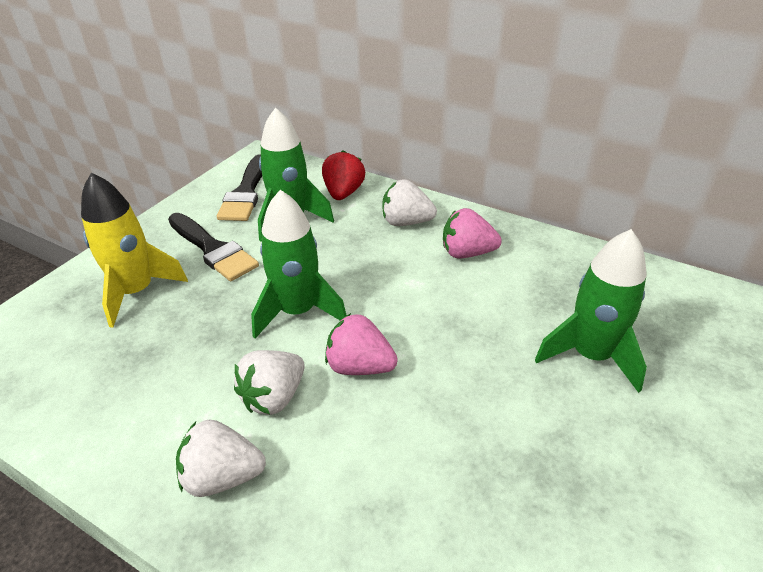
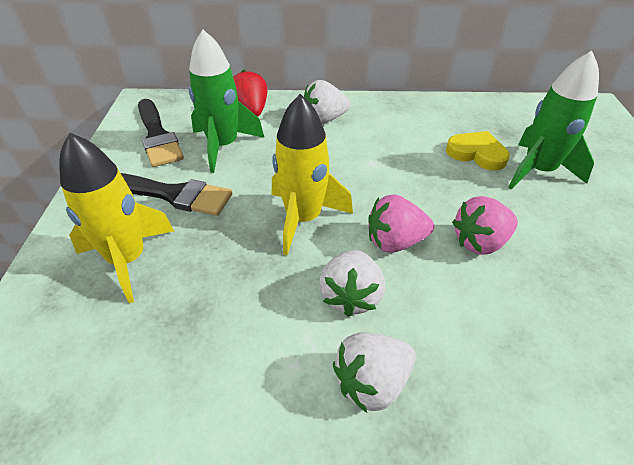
camera: 30 degrees left, 5 degrees up
(298, 312) = (303, 219): green rocket -> yellow rocket
(467, 253) = (392, 128): pink strawberry -> pink strawberry (480, 242)
(536, 311) = (477, 153): none -> yellow heart

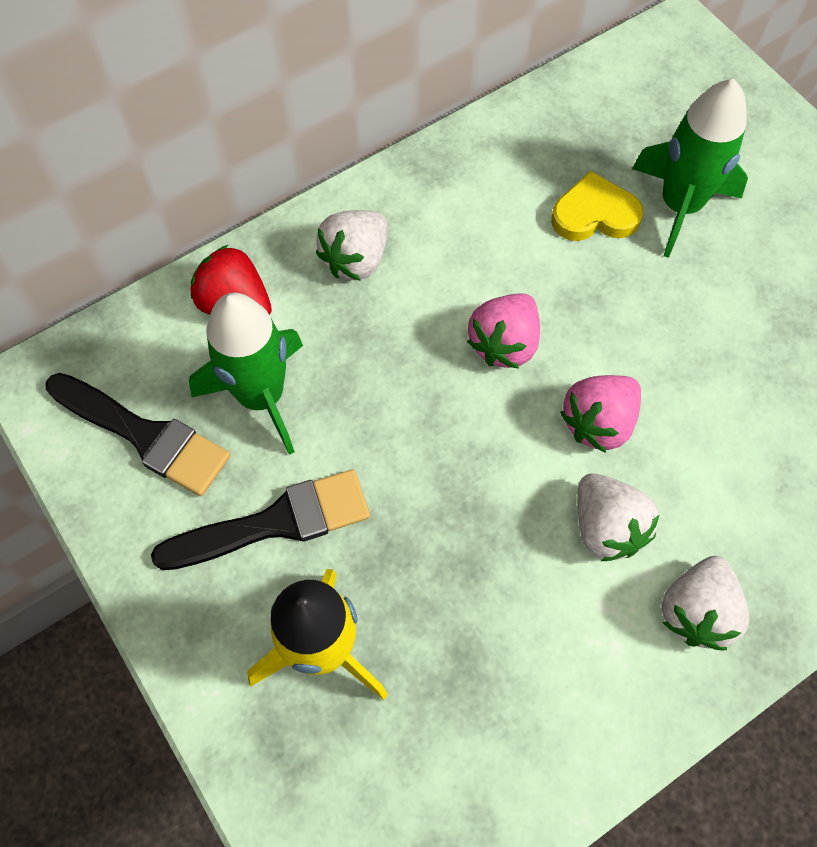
camera: 35 degrees left, 20 degrees up
(303, 219) = (473, 454): yellow rocket -> none
(480, 242) = (684, 365): pink strawberry -> pink strawberry (504, 344)

